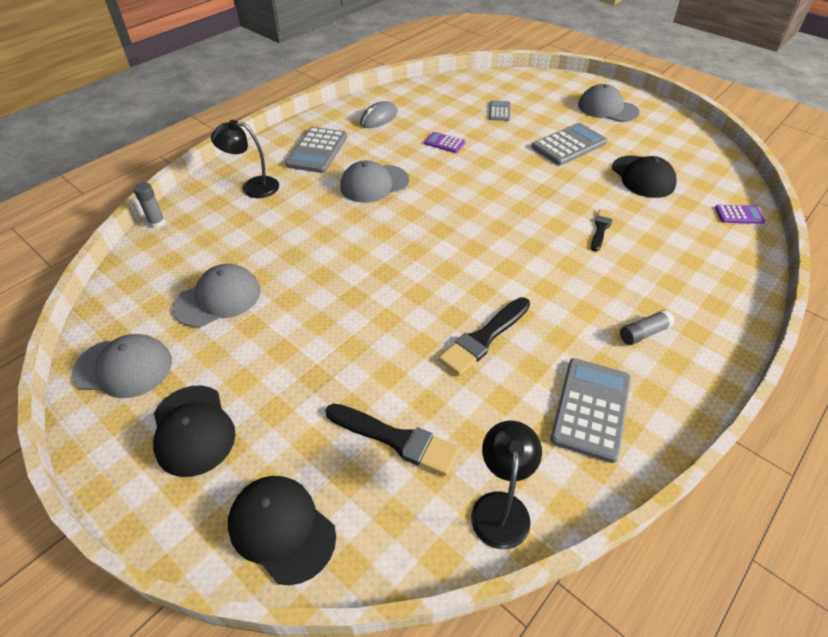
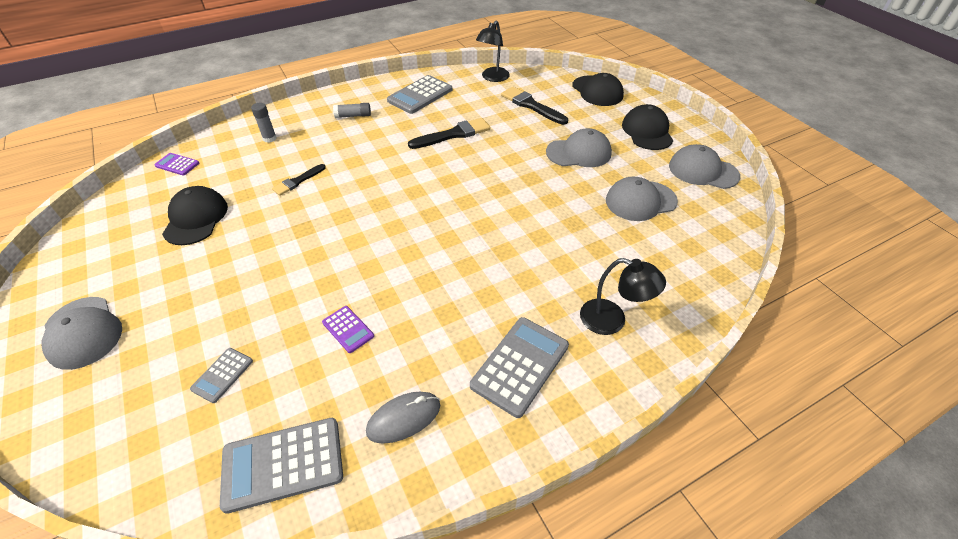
camera: 160 degrees left, 0 degrees up
(157, 223) = (719, 295): grey glue stick -> grey glue stick (269, 138)
(374, 184) = (468, 285): grey cap -> grey cap (579, 153)
(569, 145) = (211, 280): grey calculator -> grey calculator (283, 464)

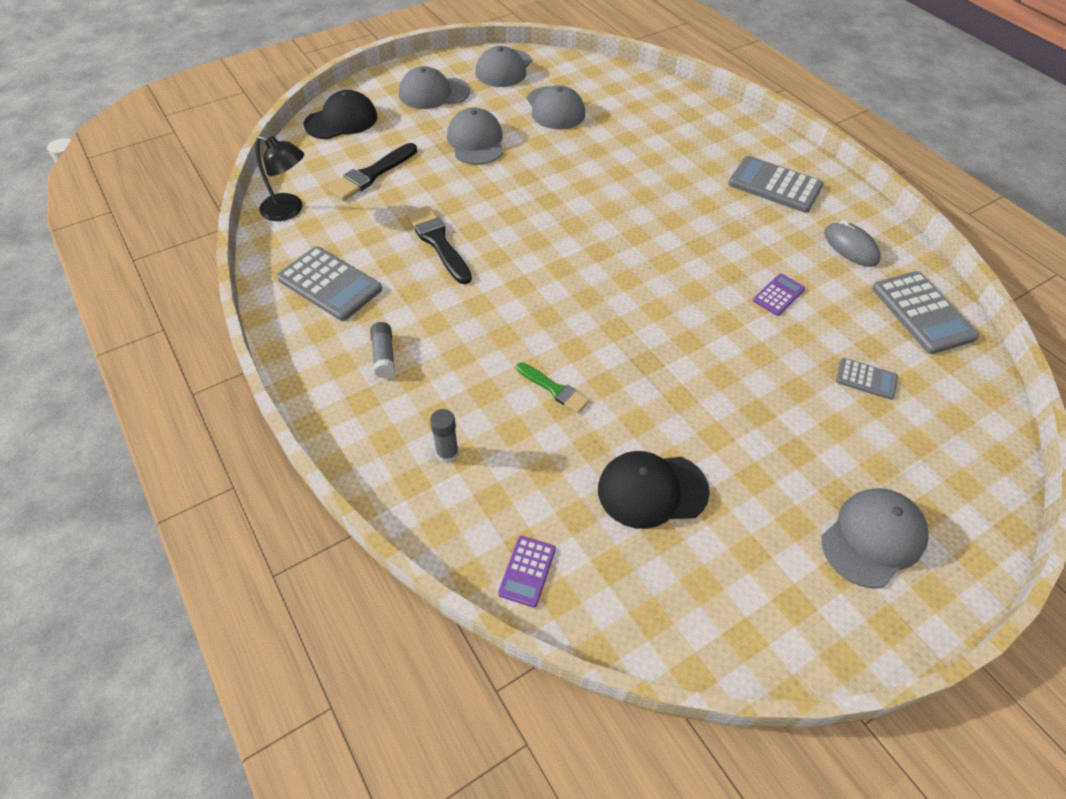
camera: 95 degrees left, 5 degrees up
(298, 181) = (554, 389): black brush -> green brush
(612, 320) = (711, 136): black lamp -> none
(647, 131) = (434, 93): black cap -> grey cap

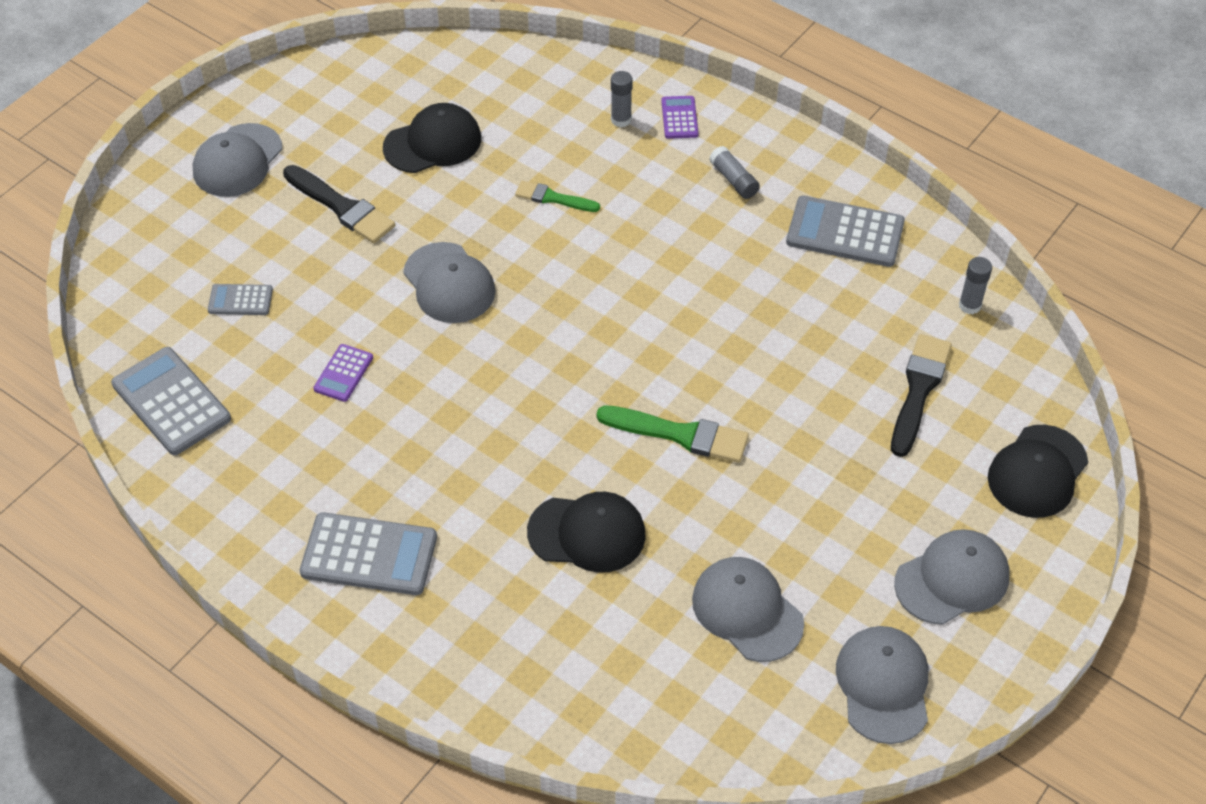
camera: 160 degrees right, 0 degrees up
(289, 210) = (970, 305): black lamp -> grey glue stick
(438, 242) = (766, 319): black brush -> black brush (341, 207)
(476, 141) = (823, 497): grey cap -> grey cap (449, 283)
(527, 571) = (513, 64): purple calculator -> purple calculator (679, 118)
(544, 193) = (680, 434): none -> green brush
(631, 161) = (587, 533): none -> black cap
(850, 247) = (257, 475): grey mouse -> none

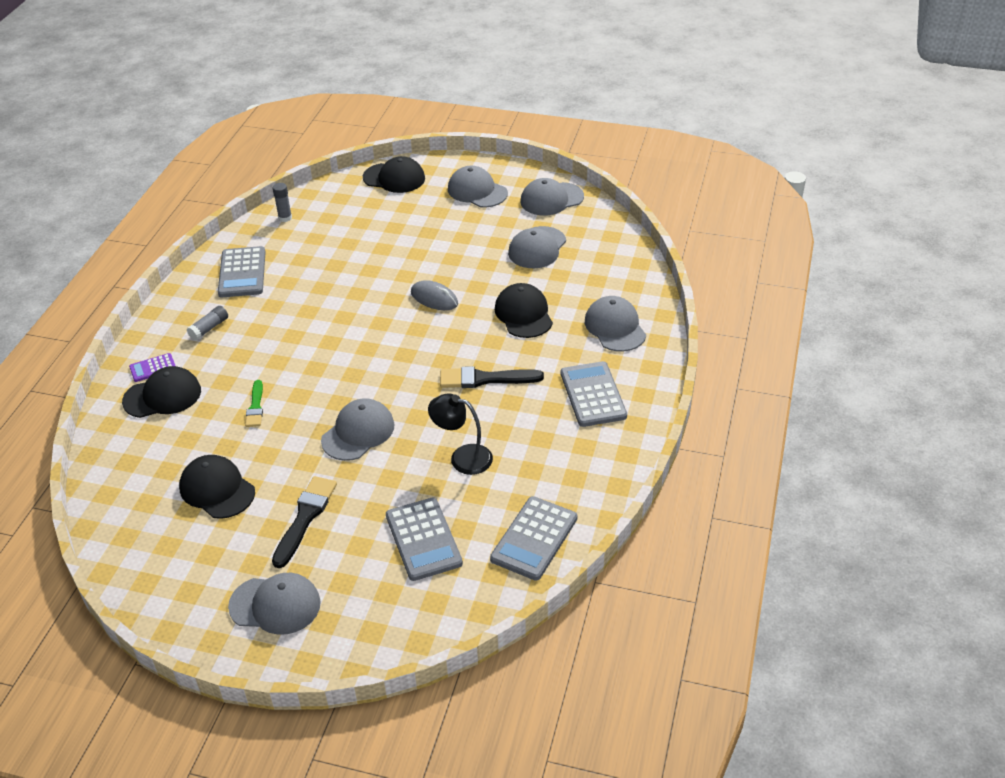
camera: 110 degrees left, 10 degrees down
(240, 300) = (423, 539): grey calculator -> grey calculator, size x1.86
(343, 373) = (462, 457): purple calculator -> black lamp
(495, 642) = (615, 327): none -> grey cap
(621, 120) = (162, 396): grey glue stick -> black cap
(680, 434) = (434, 298): green brush -> grey mouse
(918, 390) = (357, 223): black brush -> black brush (485, 379)

